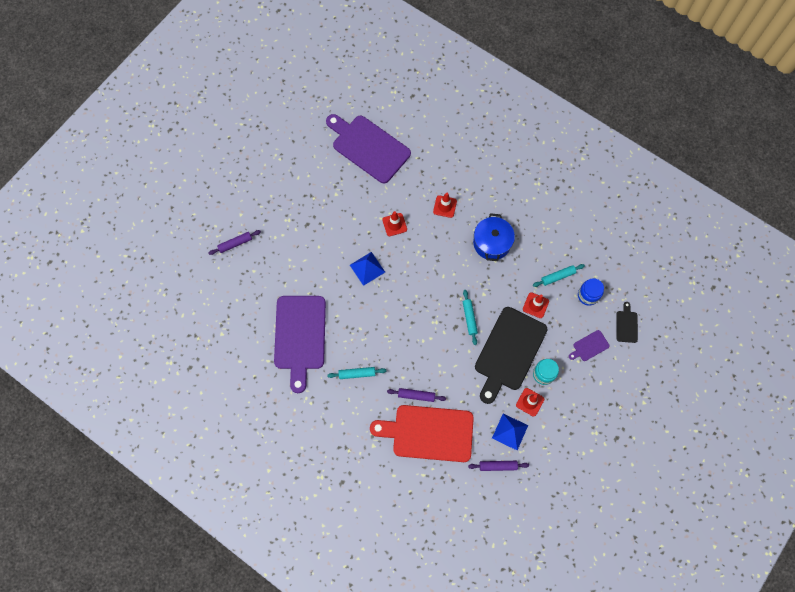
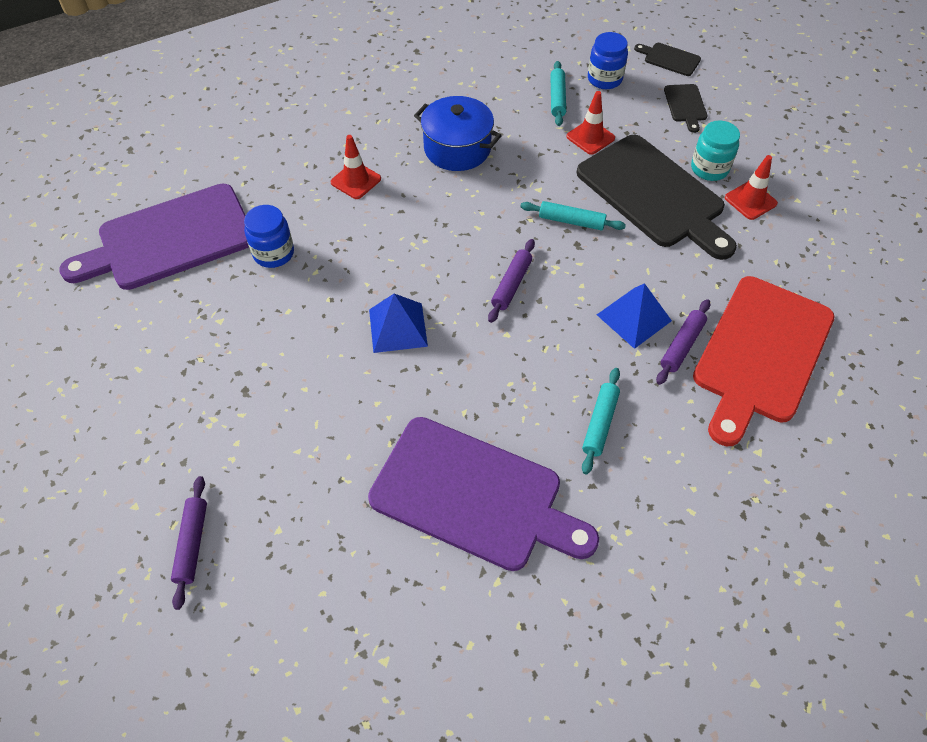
camera: 65 degrees left, 15 degrees down
(382, 195) = (273, 253): none -> blue jar
(394, 224) = (341, 257): red traffic cone -> none
(498, 466) = (851, 280): purple rolling pin -> purple rolling pin (511, 285)
(510, 431) = (793, 243): blue pyramid -> blue pyramid (633, 317)
(589, 346) = (685, 105): purple cutting board -> black cutting board

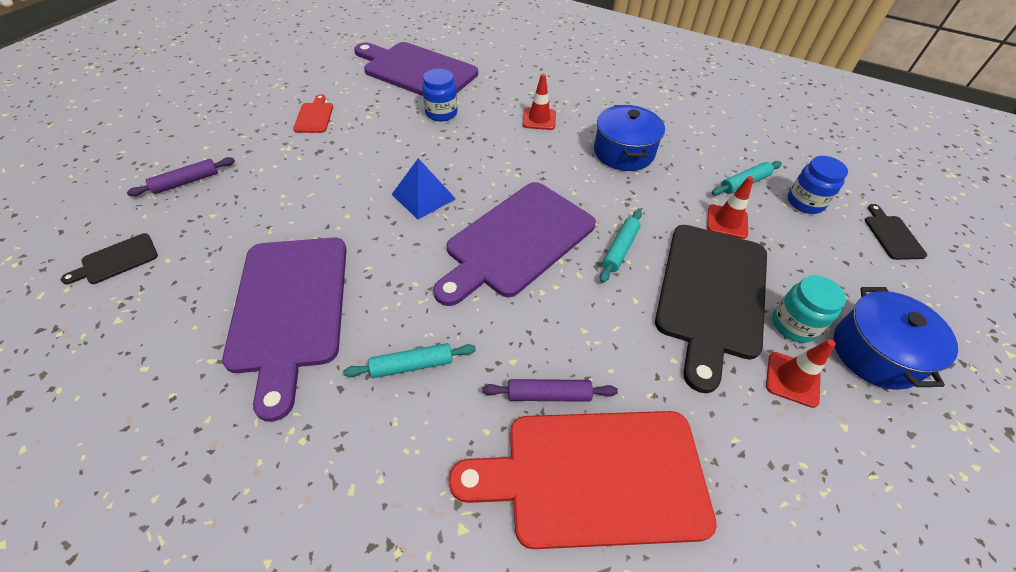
camera: 55 degrees right, 5 degrees down
(172, 372) = (314, 116): none -> red cutting board
(511, 285) = (517, 241): purple rolling pin -> purple cutting board
(571, 221) = (620, 249): turquoise rolling pin -> turquoise rolling pin turned 45 degrees clockwise
(633, 317) = (551, 340): blue pyramid -> none
(685, 105) = (850, 271): black cutting board -> black cutting board (116, 260)
(756, 144) = (875, 353): none -> blue pot

